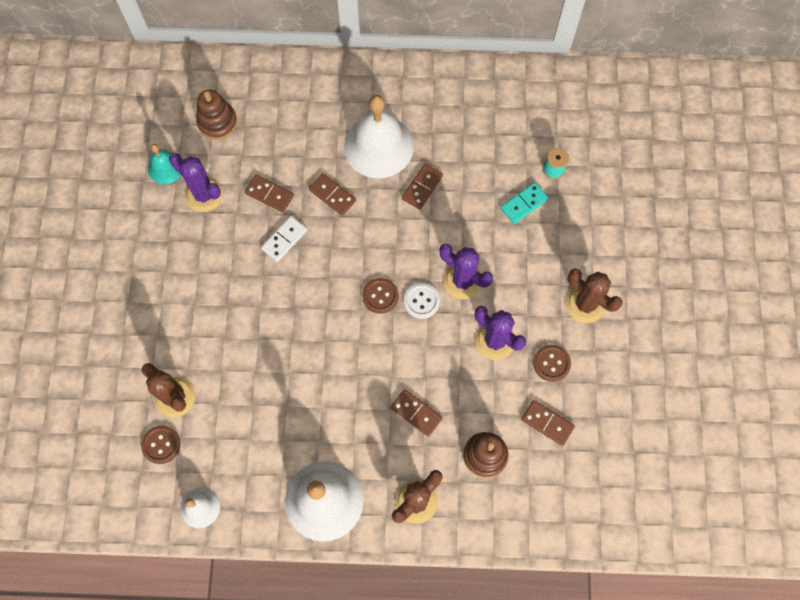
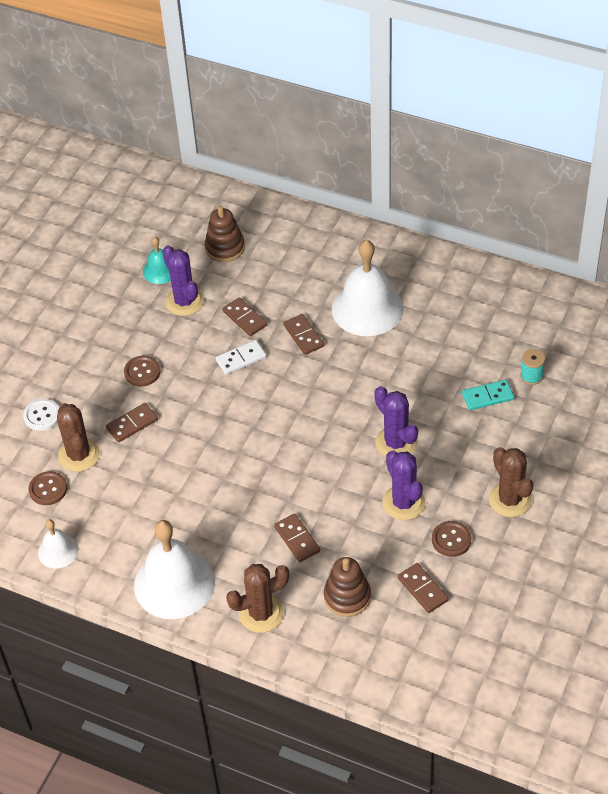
camera: 25 degrees right, 20 degrees down
(380, 296) = (309, 431): brown button -> brown button (142, 372)
(421, 301) = (347, 448): white button -> white button (42, 416)
(422, 187) = (393, 354): brown domino -> brown domino (132, 424)

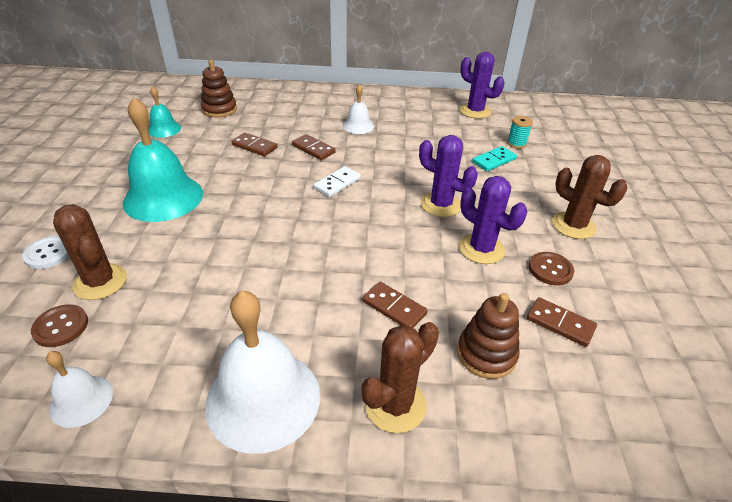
camera: 25 degrees left, 10 degrees down
(132, 424) = (162, 241): brown domino -> none
(142, 372) = (163, 197): brown button -> turquoise bell
(184, 301) = (193, 144): purple cactus -> purple cactus (475, 111)
(241, 359) = (262, 172): white domino -> white domino (337, 183)
(367, 308) = (358, 126): white bell -> white bell, size x0.51

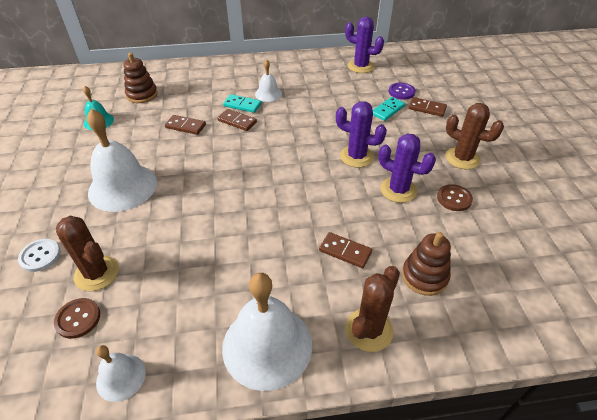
camera: 10 degrees left, 5 degrees up
(163, 197) = (122, 187): turquoise bell -> white bell
(325, 133) = (242, 105): none -> turquoise domino
(337, 183) = (267, 150): white domino -> none
(516, 143) = (401, 92): turquoise spool -> purple button
(560, 323) = (471, 241): brown domino -> brown domino (427, 108)

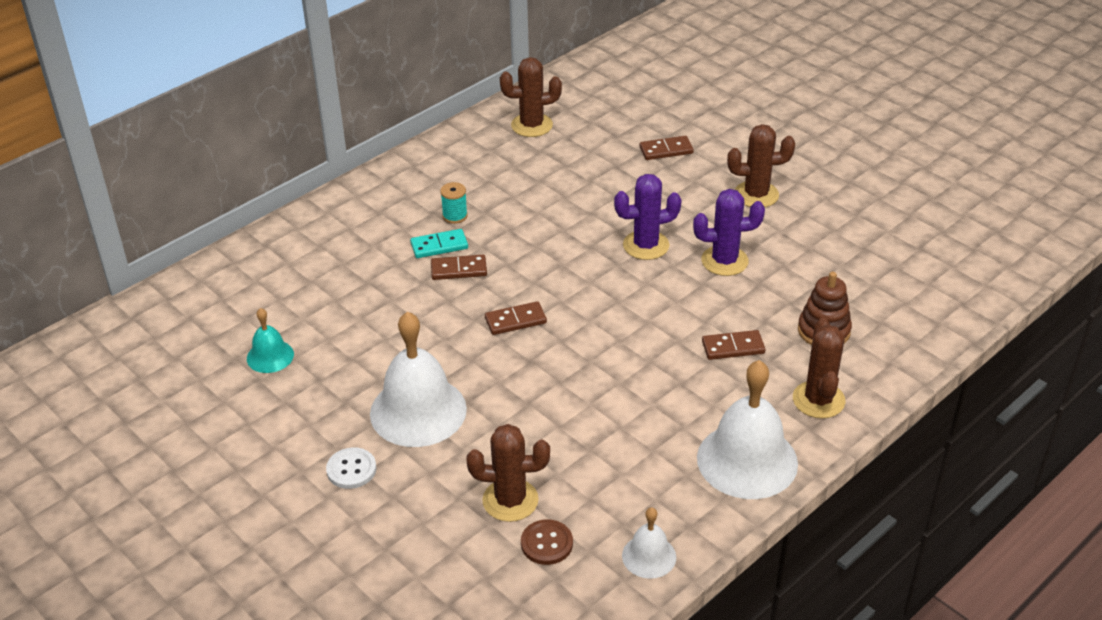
camera: 35 degrees left, 5 degrees down
(40, 256) = (424, 522): white button -> white button (351, 469)
(142, 95) = (280, 294): brown stacking toy -> none
(185, 126) = (400, 306): brown domino -> brown domino (515, 320)
(268, 94) = (455, 216): white bell -> turquoise spool
(361, 66) = (531, 125): purple cactus -> brown cactus
(387, 110) = (624, 172): turquoise domino -> none
(401, 92) = (617, 141): purple button -> none
(454, 198) = (785, 243): brown button -> none

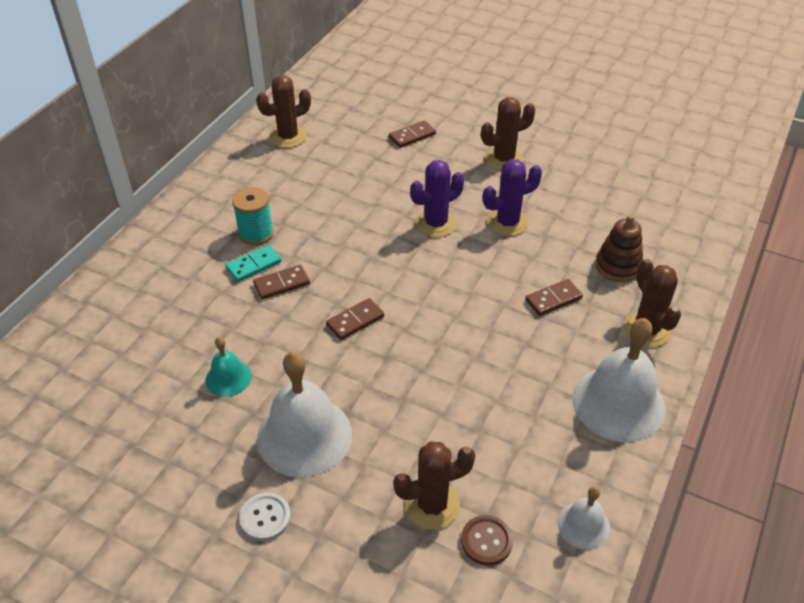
camera: 20 degrees left, 5 degrees up
(270, 356) = (134, 417): turquoise bell -> turquoise bell (228, 378)
(455, 216) = (256, 233): turquoise spool -> turquoise spool, size x1.51

